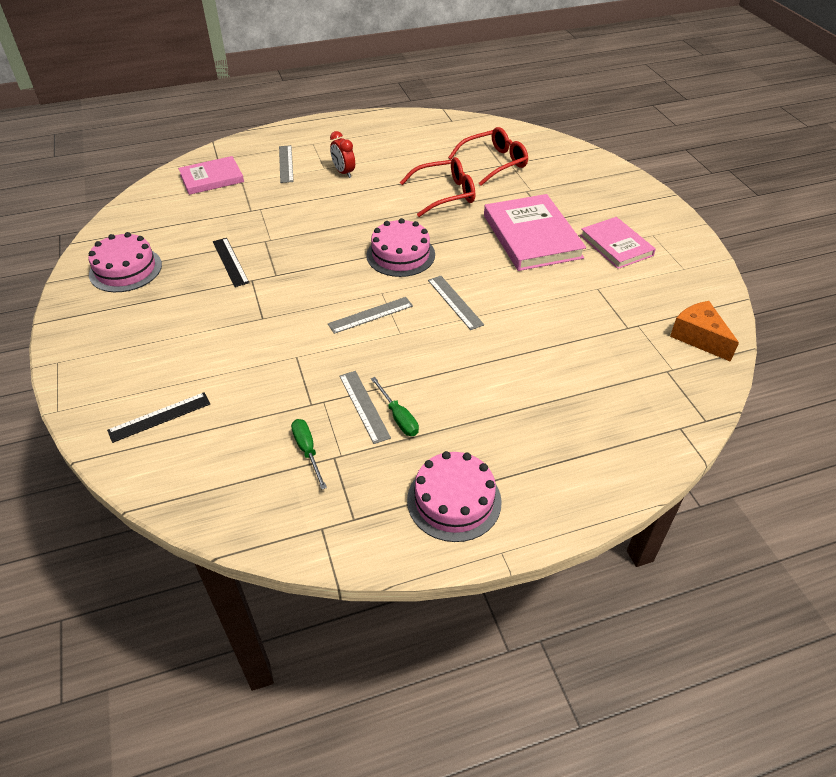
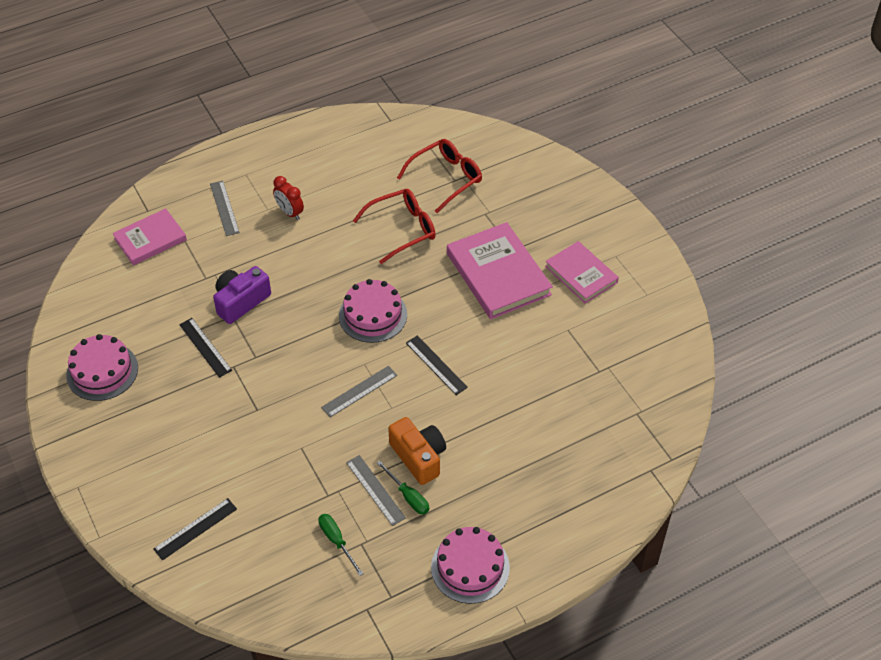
camera: 10 degrees left, 5 degrees up
(277, 231) = (241, 301): none -> purple camera
(419, 381) = (419, 457): none -> orange camera
(455, 302) = (436, 365): grey ruler -> black ruler
(699, 337) = (663, 373): orange cheese -> none

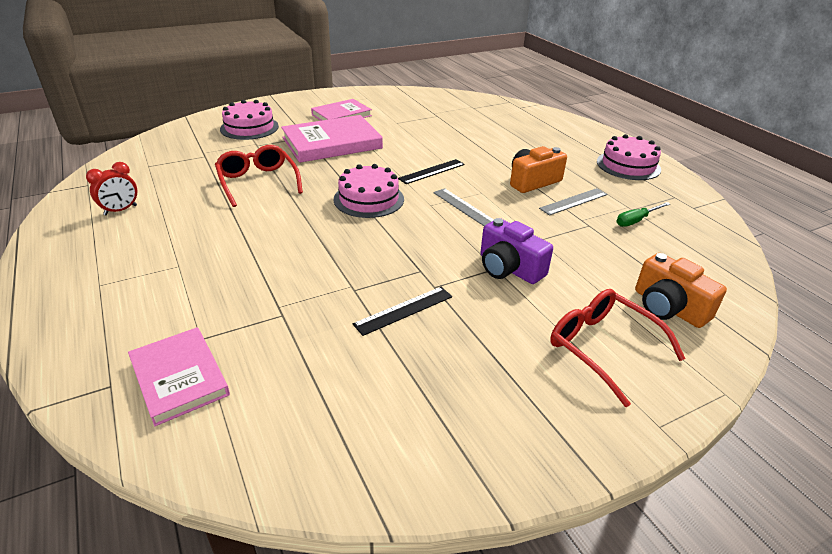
camera: 90 degrees left, 15 degrees down
(102, 371) = (446, 416): pink cake -> pink cake (249, 127)
(195, 528) = (668, 307): black ruler -> orange camera
(224, 208) = (155, 302): grey ruler -> none
(241, 301) = (332, 283): purple camera -> purple camera (509, 268)
(290, 212) = (195, 248): red clock -> red clock (120, 210)
(408, 496) = (574, 187): green screwdriver -> none
(446, 178) = (199, 159): red glasses -> red glasses (602, 347)

